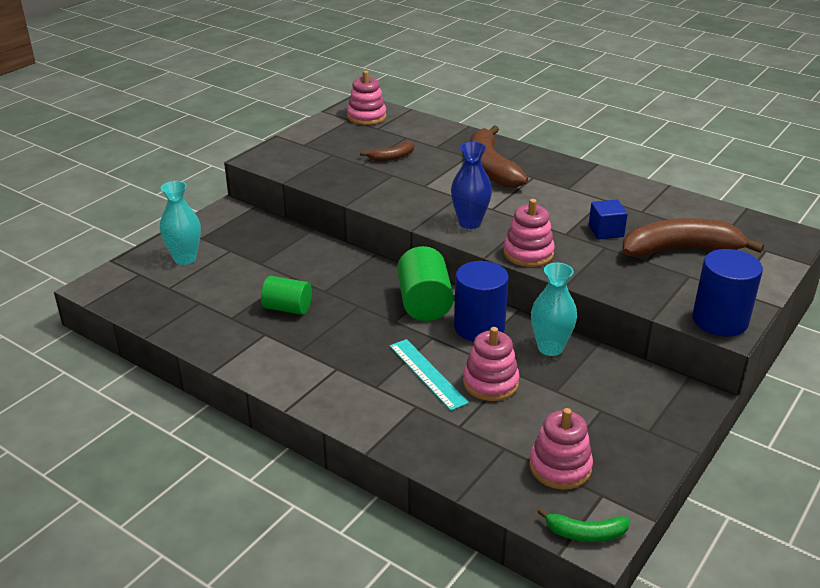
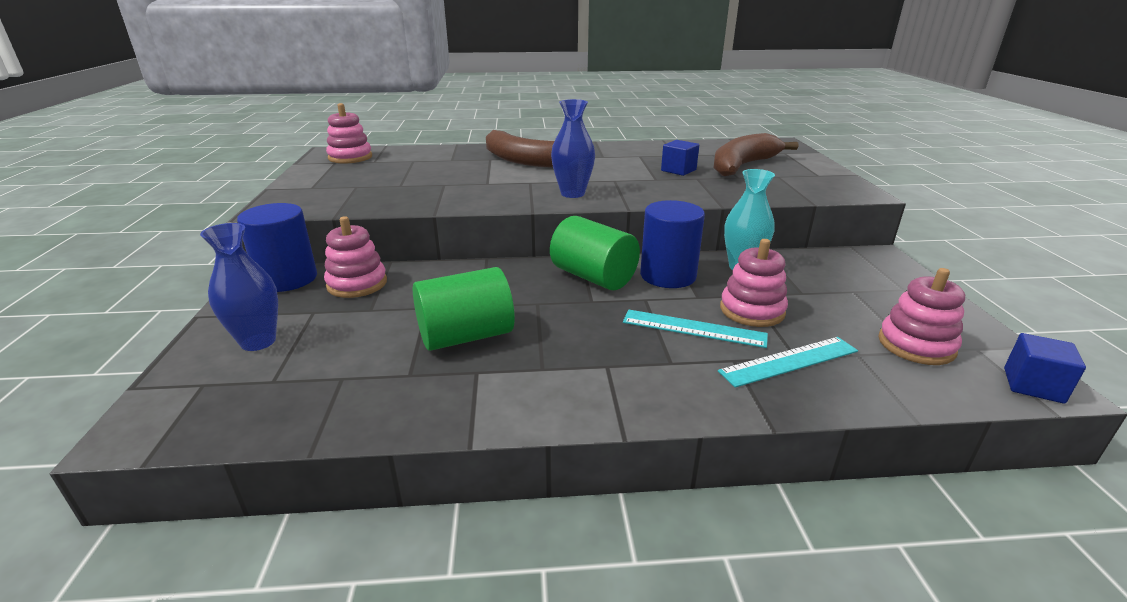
camera: 40 degrees left, 5 degrees down
(185, 258) = (258, 341): turquoise vase -> blue vase
(287, 308) = (466, 336): green cylinder -> green cylinder, size x1.51
(391, 157) = (422, 174): brown banana -> none
(449, 426) = (789, 361): none -> turquoise ruler
(528, 253) = (655, 197): pink stacking toy -> pink stacking toy (357, 284)
(585, 533) = (1033, 385): green banana -> blue cube
(720, 320) = (849, 191): blue cylinder -> blue cylinder (287, 279)

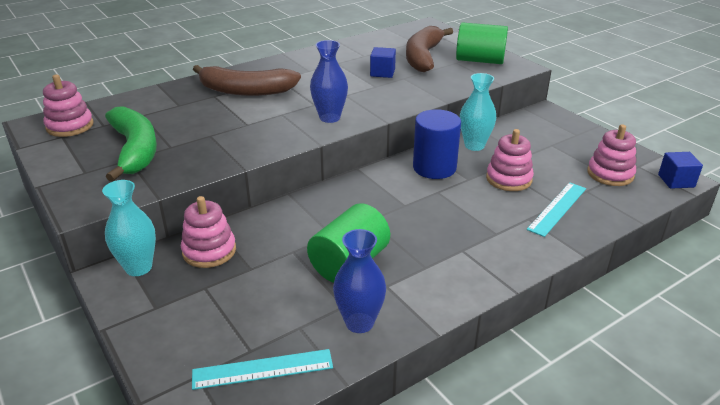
camera: 30 degrees left, 5 degrees up
(258, 341) = (193, 327): blue vase -> blue vase (359, 322)
(287, 279) = (138, 267): blue cylinder -> turquoise vase
(369, 182) = (135, 151): none -> green banana
(593, 277) = (386, 185): green cylinder -> green cylinder (480, 60)
(693, 328) = (487, 204): turquoise ruler -> turquoise ruler (262, 369)

